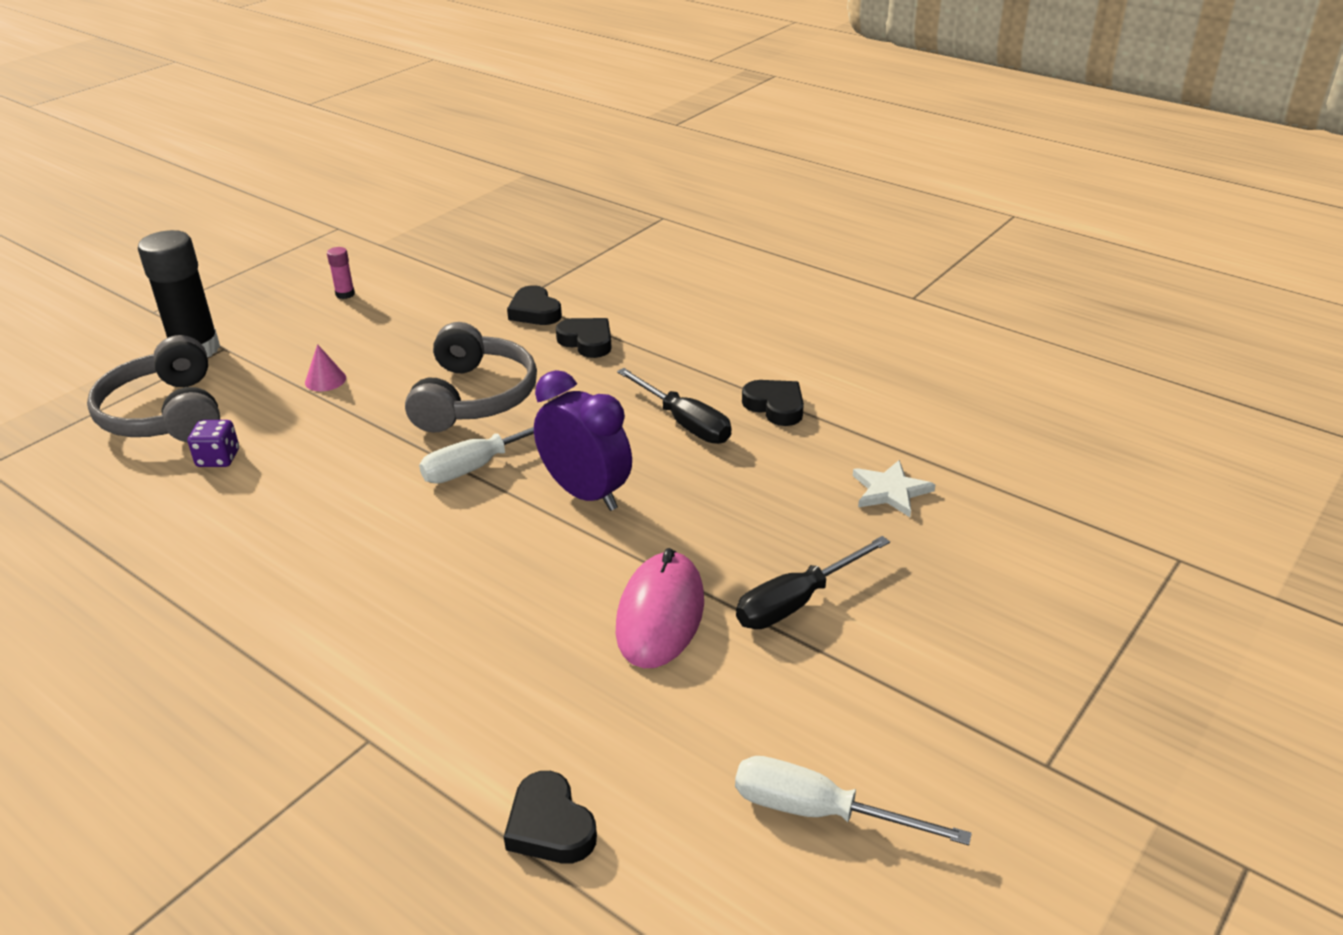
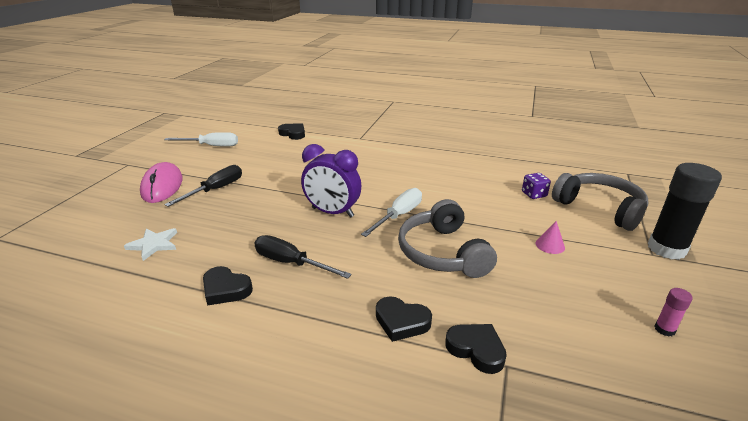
camera: 160 degrees right, 5 degrees down
(660, 615) = (275, 177): pink mouse -> pink mouse (162, 186)

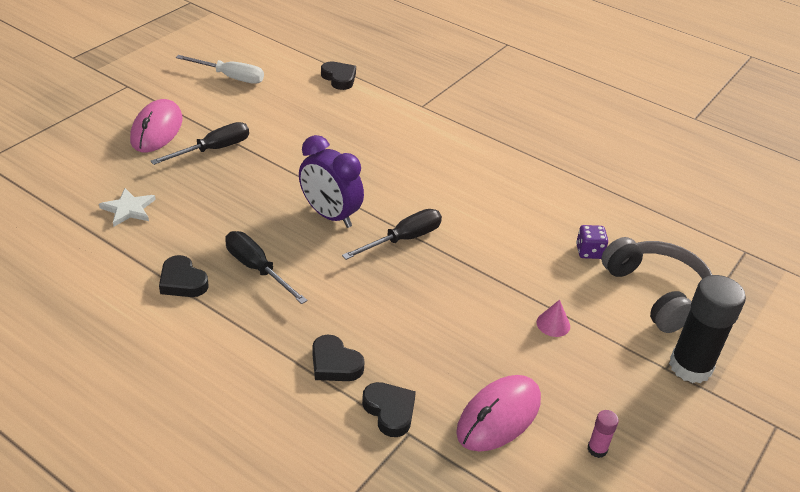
camera: 15 degrees right, 10 degrees up
(399, 215) = (403, 239): white screwdriver -> black screwdriver
(442, 253) = (424, 300): grey headphones -> none
(568, 326) = (498, 416): none -> pink mouse

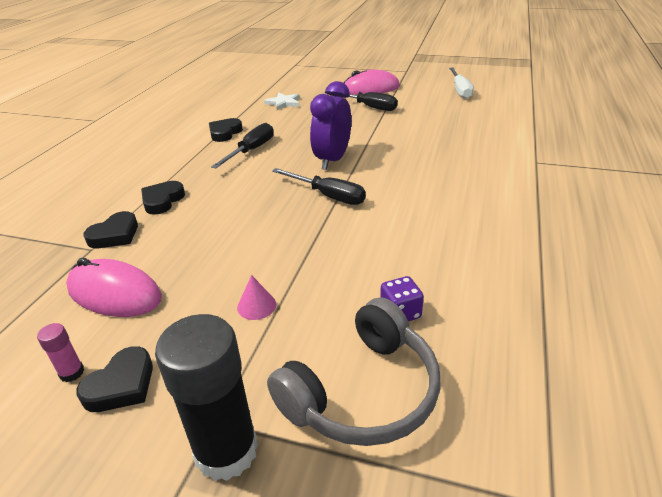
camera: 75 degrees right, 5 degrees down
(339, 78) = (520, 121): black heart -> black heart (121, 385)

